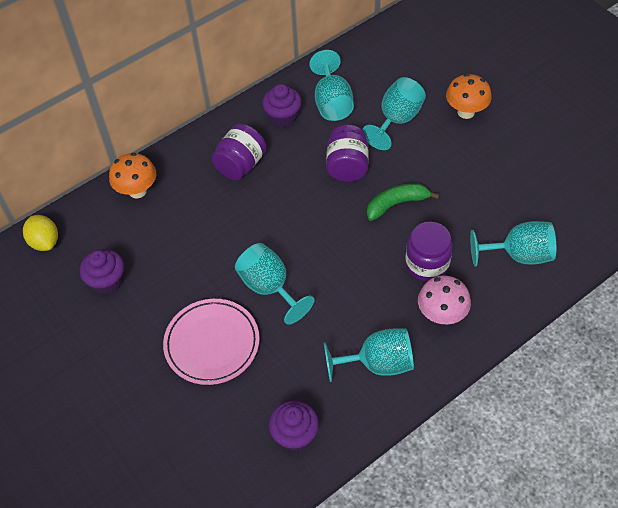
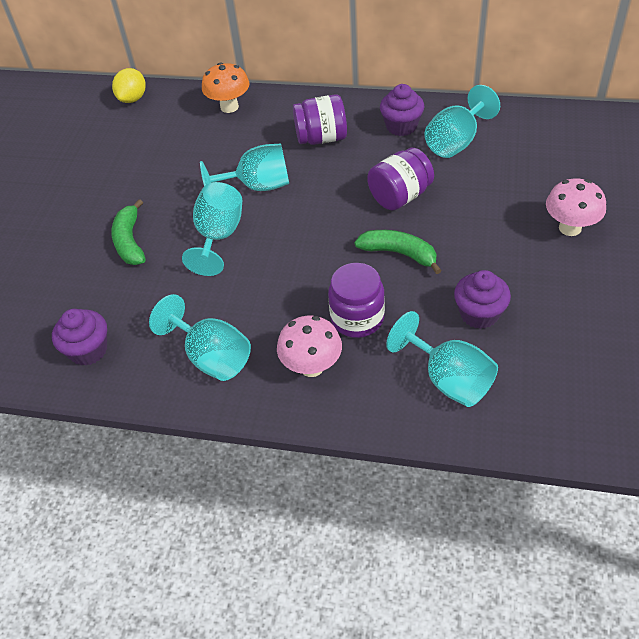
camera: 50 degrees right, 5 degrees down
(107, 281) = (130, 150): purple cupcake -> purple cupcake (479, 314)
(212, 343) = (130, 241): pink plate -> green banana
(397, 120) = (494, 191): turquoise goblet -> turquoise goblet (257, 186)
(466, 112) = (570, 228): orange mushroom -> pink mushroom

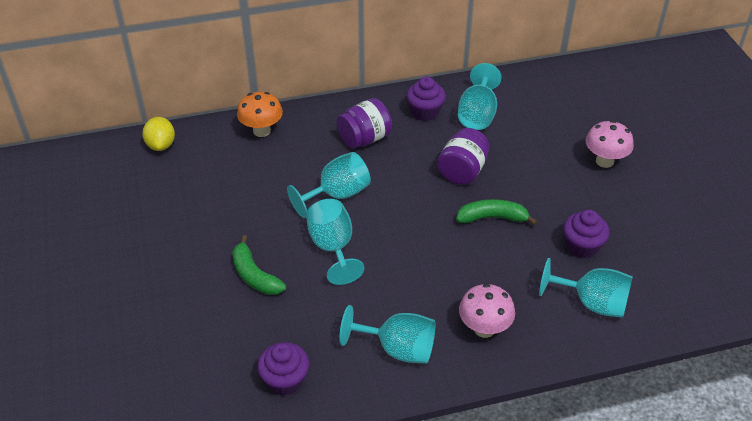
camera: 30 degrees left, 5 degrees down
(357, 318) = (494, 279): purple jar -> none

